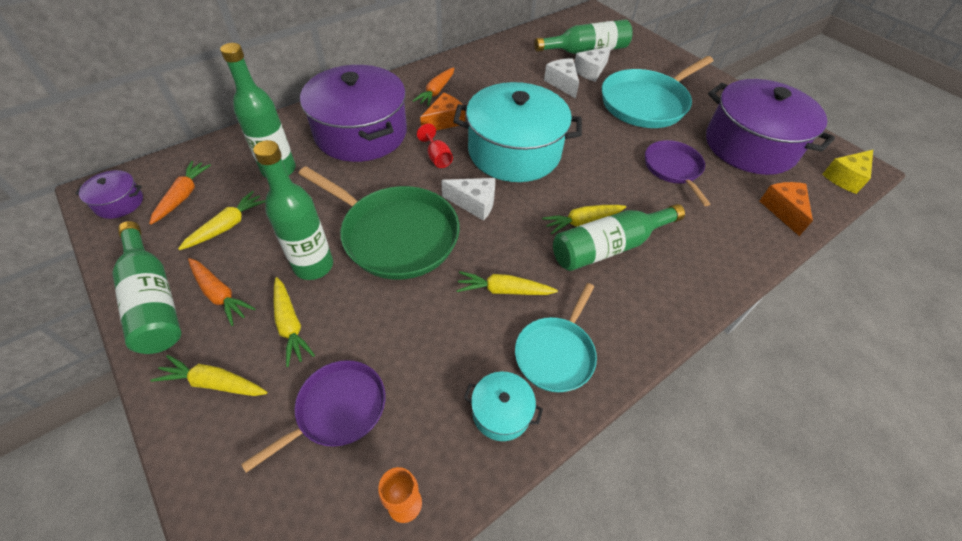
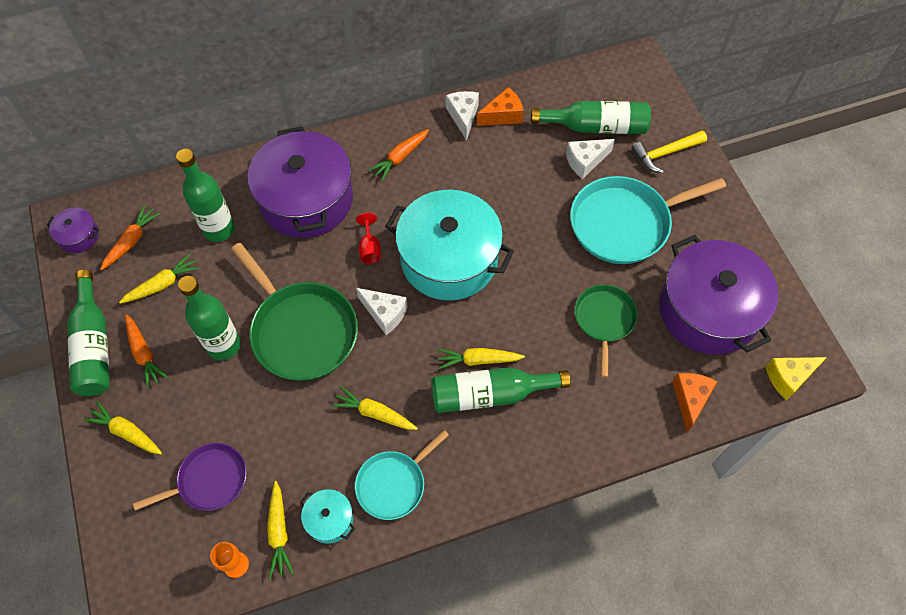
camera: 20 degrees right, 10 degrees up
(290, 325) = (192, 398): yellow carrot -> yellow carrot (279, 532)
(444, 121) = (394, 202): orange cheese -> orange cheese (503, 115)
(562, 83) = (543, 174): white cheese -> white cheese (463, 116)
(647, 58) = (665, 153): none -> yellow hammer
(673, 169) = (604, 320): purple pan -> green pan

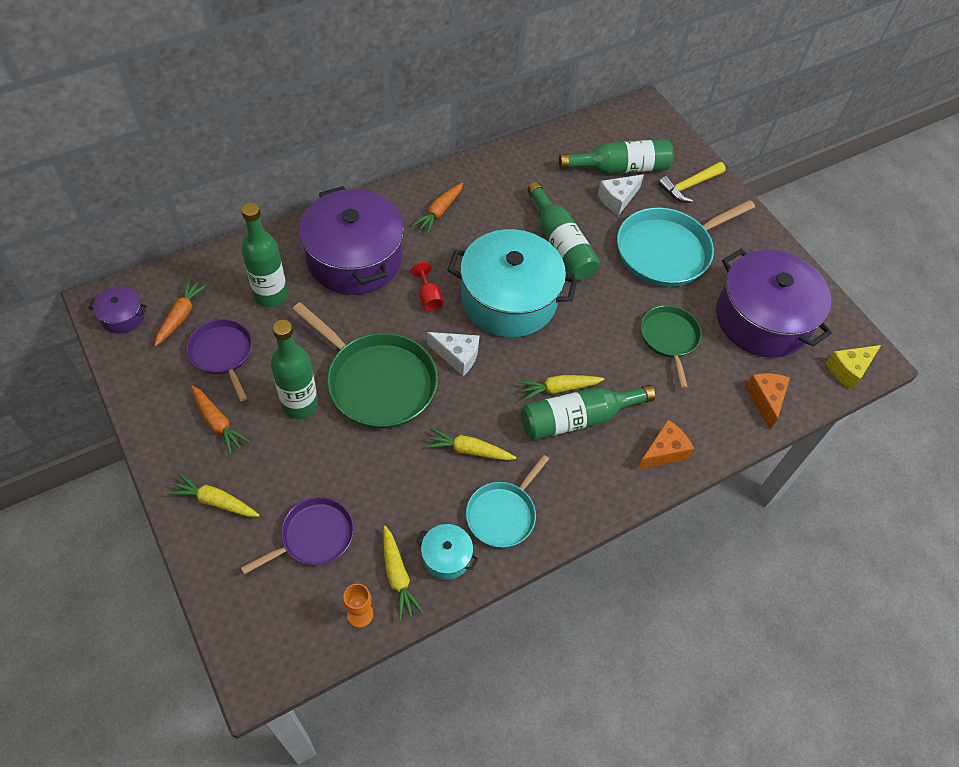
camera: 15 degrees left, 5 degrees down
(94, 345) = (162, 421): green bottle -> green bottle (561, 244)
(162, 284) = (222, 354): yellow carrot -> purple pan
(463, 116) = (492, 169): white cheese -> none
(503, 115) = (530, 165): orange cheese -> orange cheese (663, 452)

